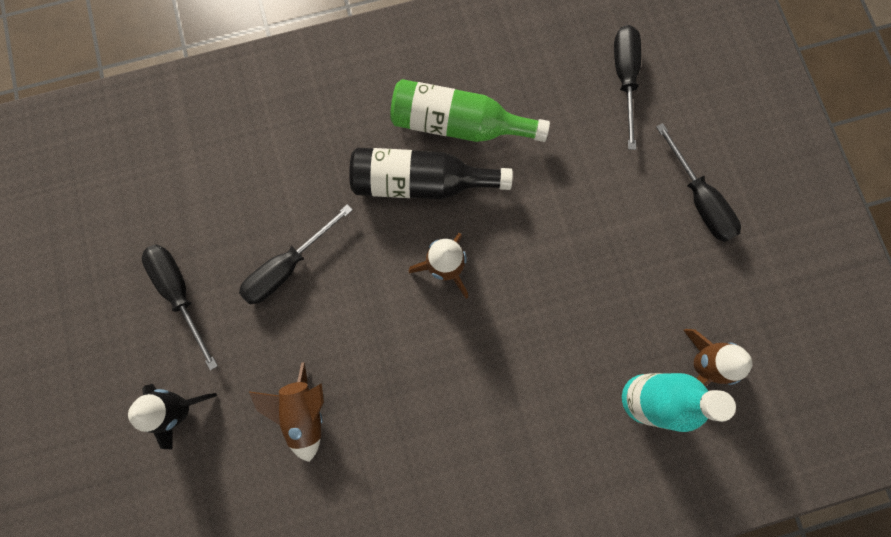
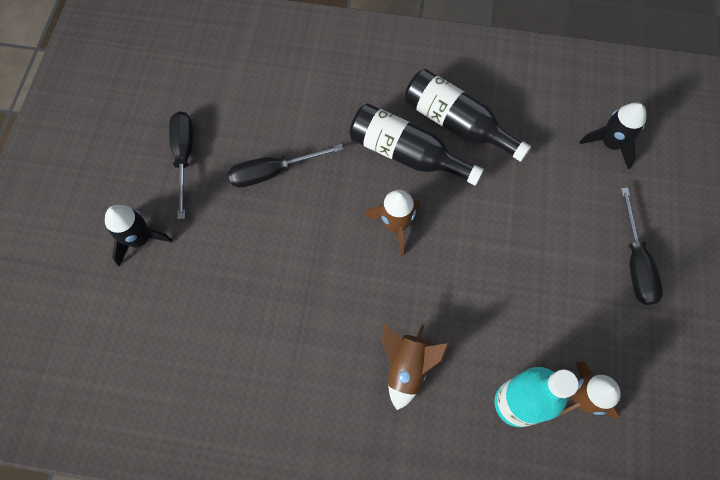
camera: 25 degrees right, 10 degrees down
(304, 413) = (231, 285): brown rocket -> brown rocket (406, 367)
(458, 124) = (457, 124): green bottle -> black bottle
(624, 79) = (610, 144): black screwdriver -> black rocket

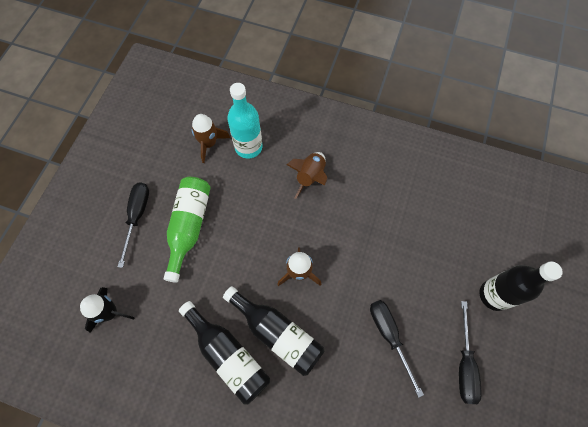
camera: 170 degrees left, 0 degrees up
(139, 239) = (494, 295): black rocket -> black bottle
(273, 172) = (389, 336): black screwdriver -> black screwdriver turned 105 degrees counterclockwise
(559, 260) = (189, 227): none -> green bottle

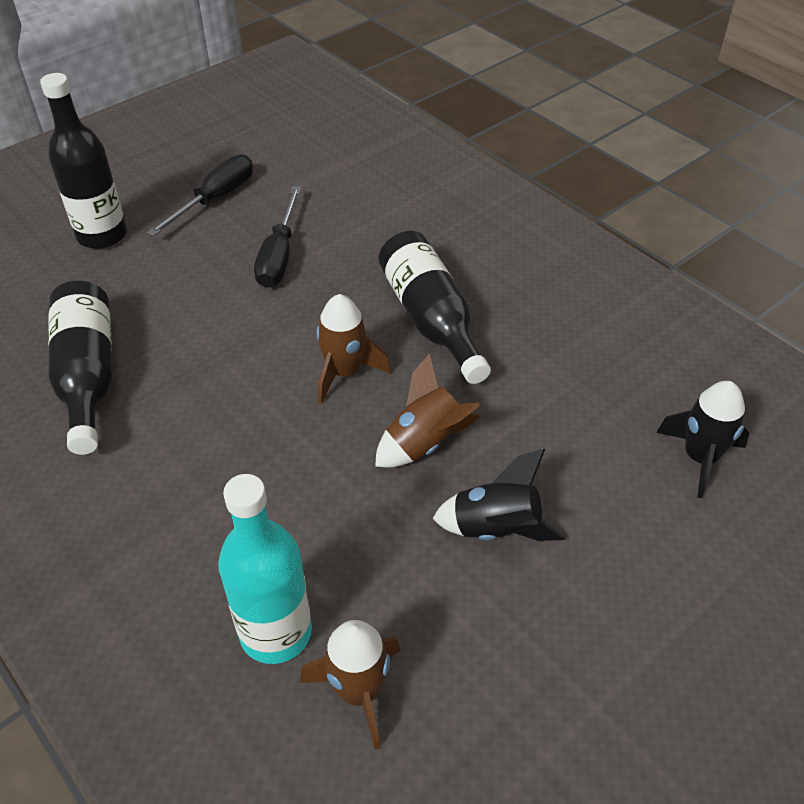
camera: 150 degrees left, 20 degrees down
(137, 216) = (598, 601): black screwdriver -> none
(189, 227) = (496, 528): green bottle -> black rocket
(228, 355) = (519, 326): black bottle -> black bottle (88, 376)
(310, 177) = (202, 504): brown rocket -> brown rocket (425, 442)

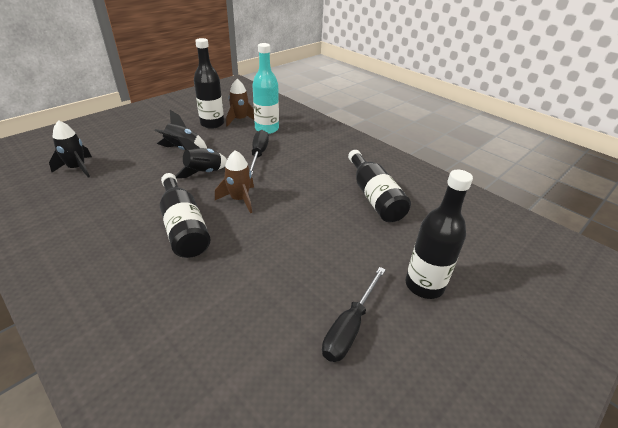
camera: 175 degrees right, 10 degrees down
(279, 256) = (284, 270): black screwdriver -> black screwdriver (258, 154)
(425, 442) = (204, 173): brown rocket -> black rocket
(444, 663) = (212, 124): none -> black bottle

